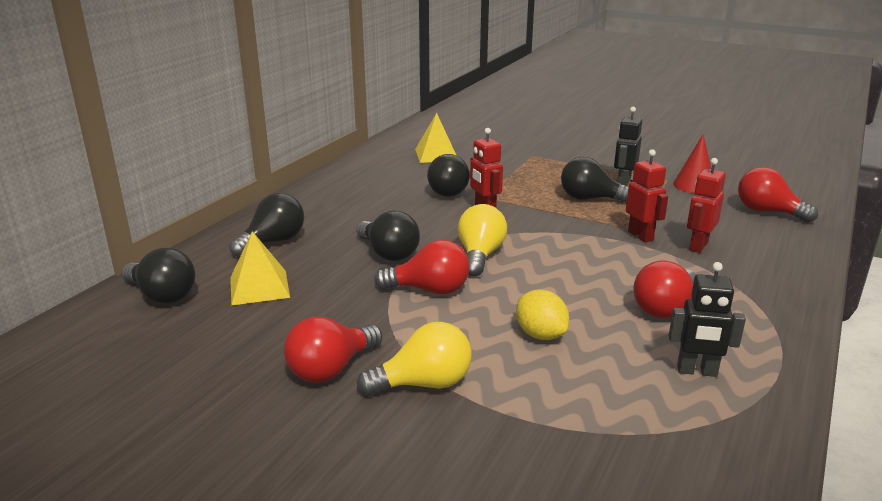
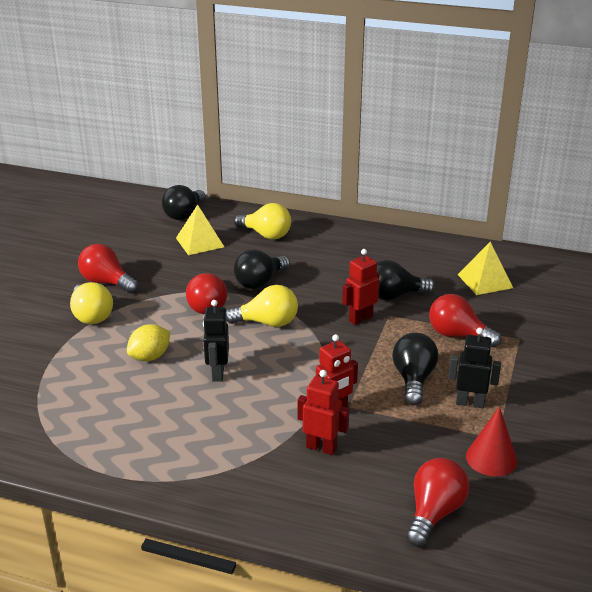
camera: 80 degrees right, 5 degrees up
(273, 242) = (266, 235): black light bulb -> yellow light bulb
(664, 308) = (196, 418): red light bulb -> red light bulb (458, 335)
(697, 371) = (105, 429): black robot -> black robot (217, 373)

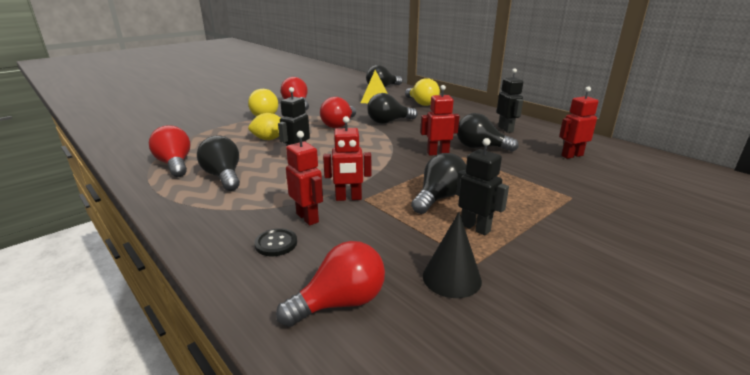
camera: 30 degrees right, 5 degrees down
(172, 431) = (223, 176): none -> black light bulb
(267, 323) = (366, 140): yellow light bulb -> none
(325, 485) = (276, 243): none -> black button
(397, 257) = (506, 129): none -> black robot
(458, 335) = (512, 181): red light bulb -> red light bulb (175, 164)
(485, 281) = (572, 155): yellow pyramid -> red robot
(491, 458) = (451, 278): red cone -> black cone

